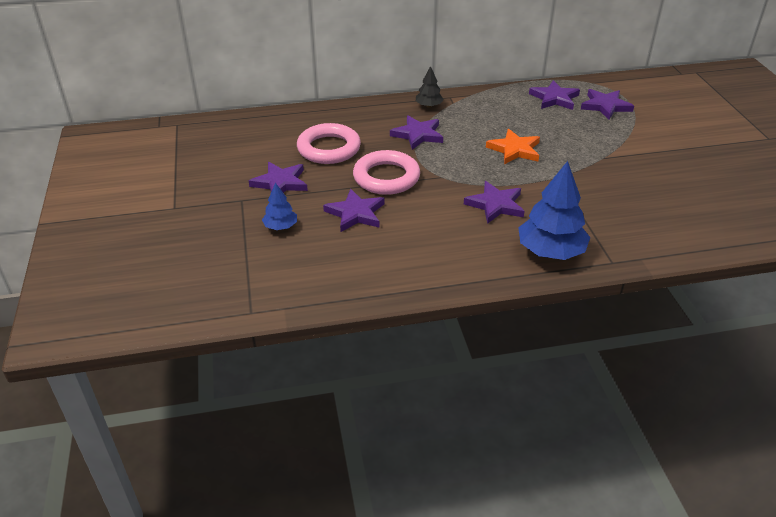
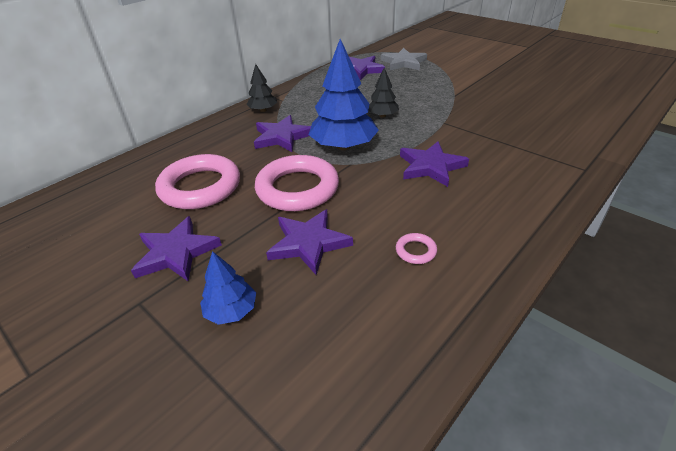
camera: 35 degrees left, 0 degrees up
(412, 249) = (415, 251): none -> pink ring
(514, 150) = (382, 116): orange star -> black tree
(550, 251) = (531, 185): blue tree -> blue tree (343, 146)
(605, 106) = (403, 62): purple star -> grey star

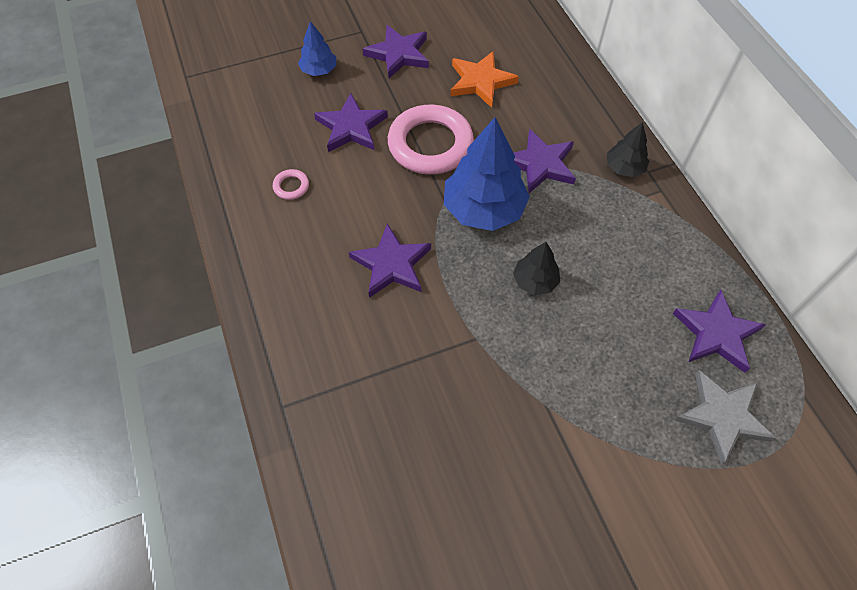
camera: 115 degrees right, 20 degrees up
(200, 187) = (480, 81): pink ring -> orange star

